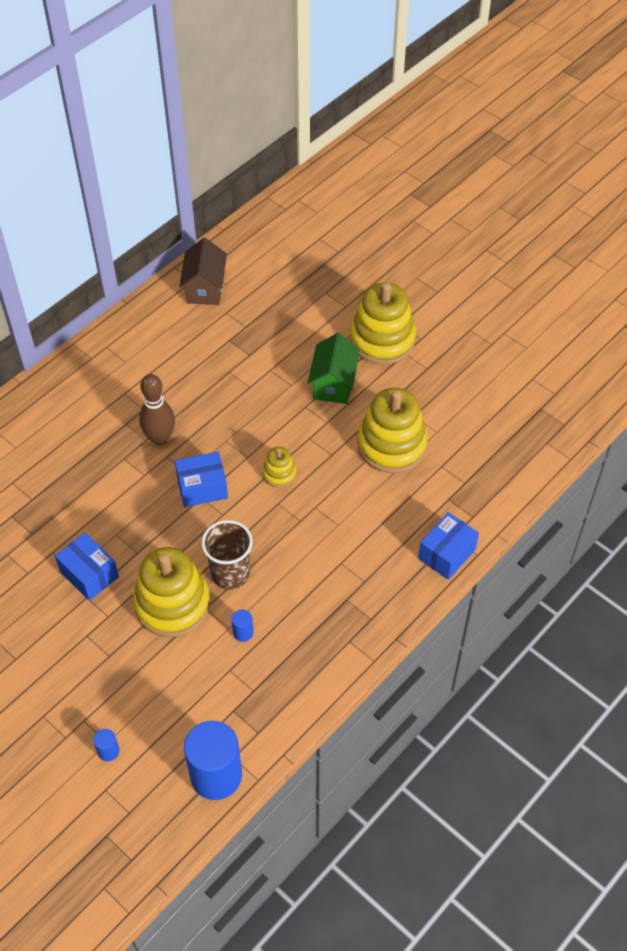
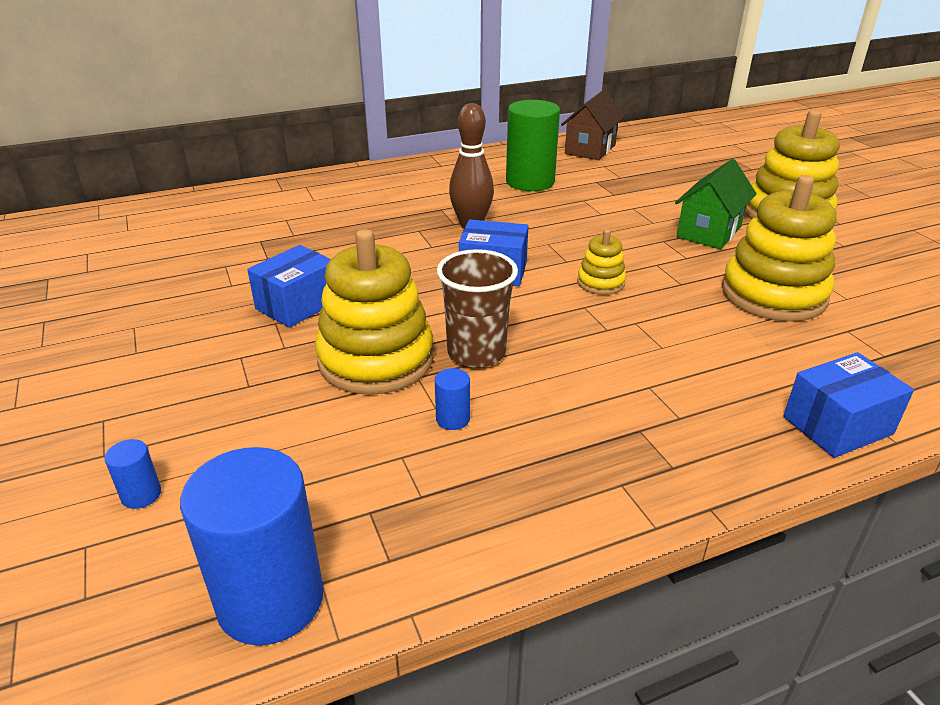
camera: 25 degrees right, 20 degrees down
(89, 574) = (298, 305): blue box -> blue box turned 60 degrees clockwise
(177, 359) = (530, 182): none -> green cylinder

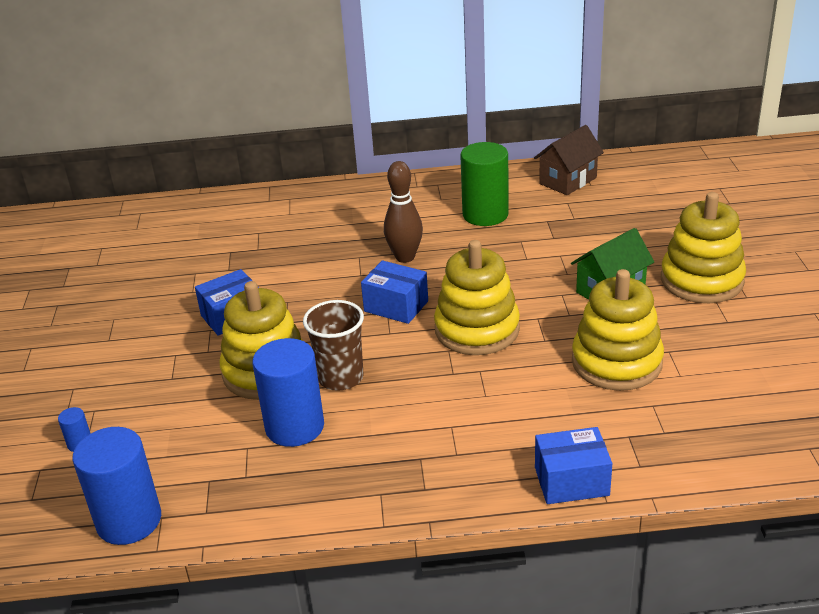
camera: 20 degrees right, 0 degrees up
(453, 419) = (294, 427): blue cylinder -> blue cylinder, size x2.38
(600, 283) = (477, 329): yellow stacking toy -> yellow stacking toy, size x2.08

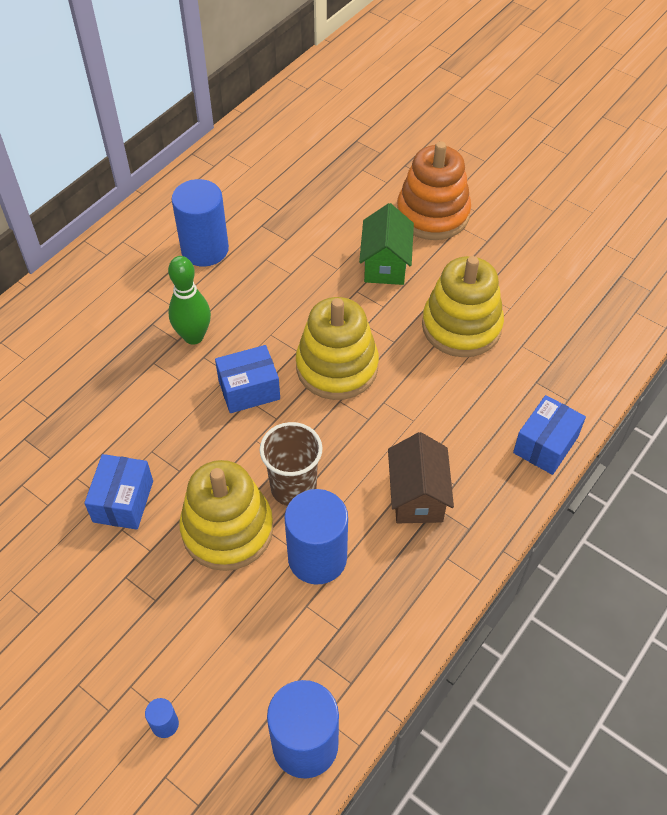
camera: 50 degrees left, 20 degrees up
(405, 257) = (193, 336): brown bowling pin -> green bowling pin
(485, 214) = (205, 249): green cylinder -> blue cylinder
(568, 181) = (228, 173): brown house -> brown house (417, 496)
(701, 280) = (432, 214): yellow stacking toy -> orange stacking toy

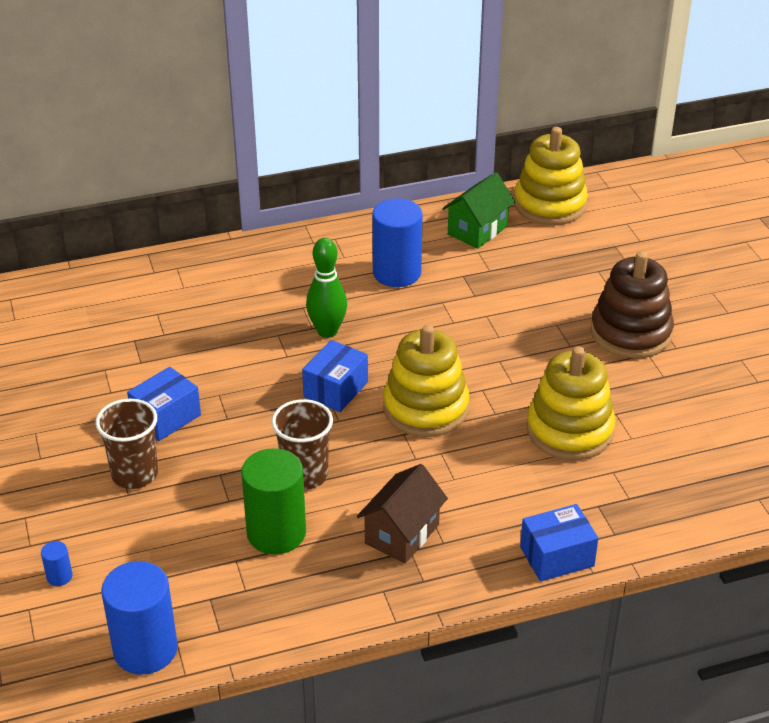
camera: 35 degrees right, 15 degrees down
(144, 576) = (135, 474): none -> brown cup
(227, 529) = (225, 476): yellow stacking toy -> yellow stacking toy (550, 204)
(249, 390) = (336, 389): blue box -> blue box turned 75 degrees counterclockwise
(317, 558) = (276, 533): blue cylinder -> green cylinder
(385, 264) = (546, 352): green house -> green house (477, 230)
(432, 214) = (630, 333): orange stacking toy -> brown stacking toy

